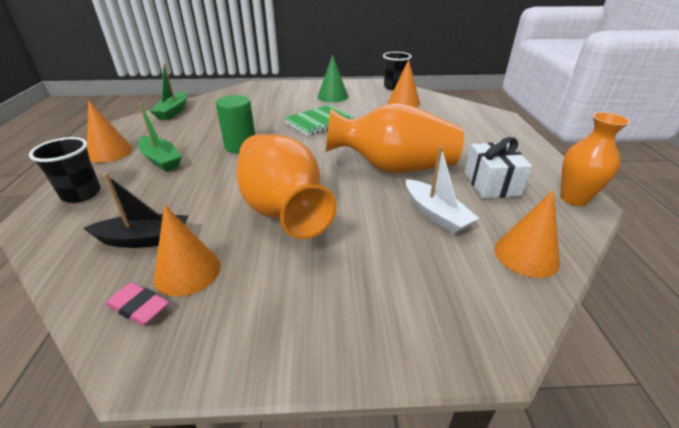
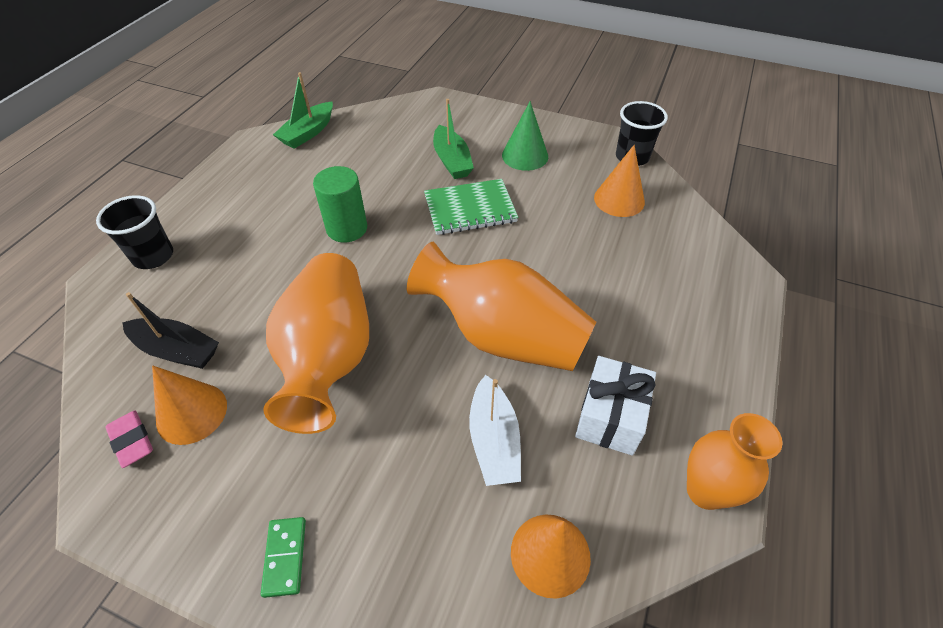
camera: 25 degrees right, 15 degrees up
(110, 152) = (208, 193): orange cone -> none
(161, 160) = (251, 225): green boat -> green boat (452, 161)
(345, 329) = (285, 557): none -> green domino

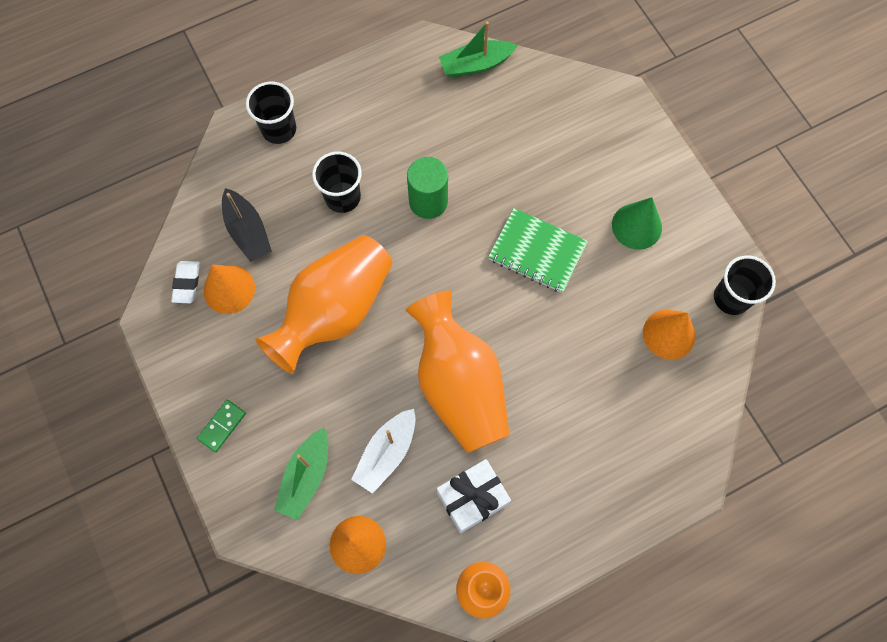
camera: 40 degrees right, 20 degrees up
(132, 441) = (187, 283): pink eraser -> white eraser
(262, 269) = (342, 197): none -> black cup
(452, 161) = (568, 186): green boat -> green boat (306, 476)

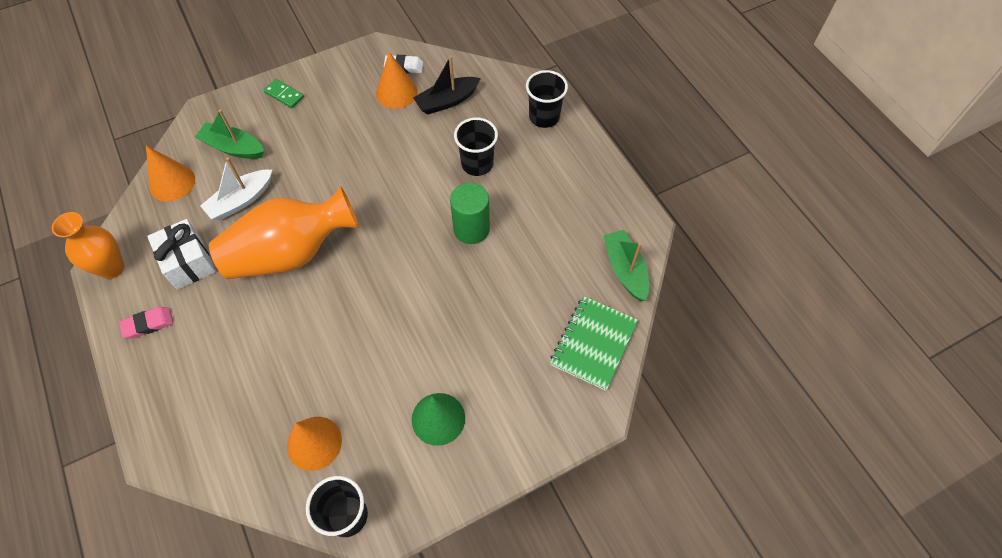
camera: 90 degrees right, 10 degrees down
(334, 311) = (370, 161): orange vase -> none
(386, 453) = (241, 200): white boat -> white boat turned 75 degrees counterclockwise
(537, 251) = (415, 320): green notebook -> green notebook (593, 343)
(551, 527) = (148, 324): none -> pink eraser

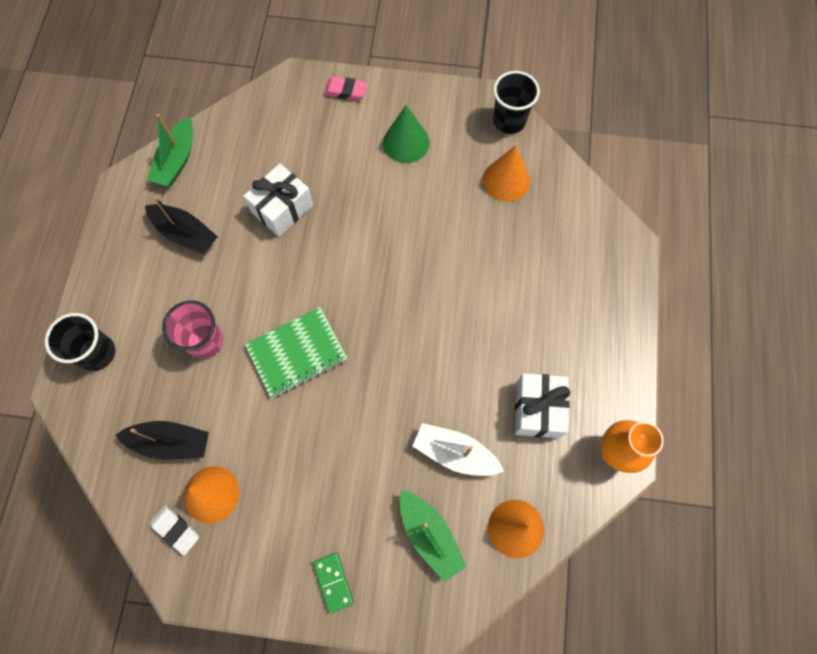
camera: 145 degrees left, 10 degrees up
(148, 324) = (598, 365): pink eraser -> pink eraser (345, 91)
(241, 200) = (455, 453): white boat -> white boat turned 150 degrees counterclockwise
(291, 253) = (438, 357): orange vase -> none
(471, 229) = (265, 276): green cylinder -> none
(477, 164) = (205, 341): black cup -> pink cup
(502, 286) = (282, 209): none -> white gift
(561, 221) = (185, 234): none -> black boat
(593, 343) = (253, 123): green notebook -> green notebook (297, 353)

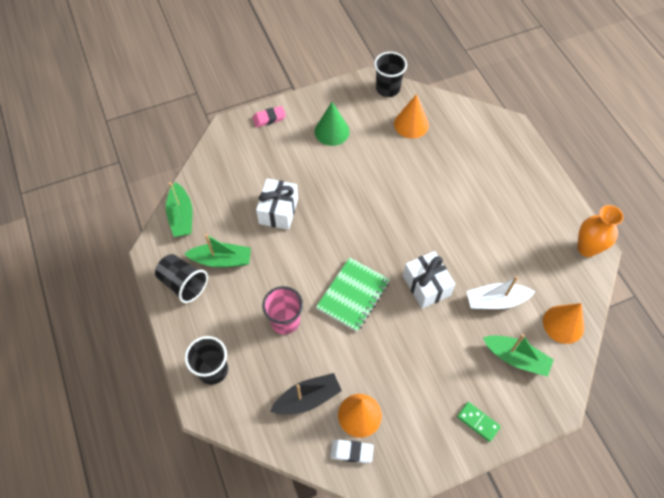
camera: 30 degrees left, 10 degrees down
(130, 239) = (183, 284): none -> black cup
(185, 234) = (221, 260): black boat -> green boat
(537, 409) = (526, 248): white gift -> white gift (426, 286)

